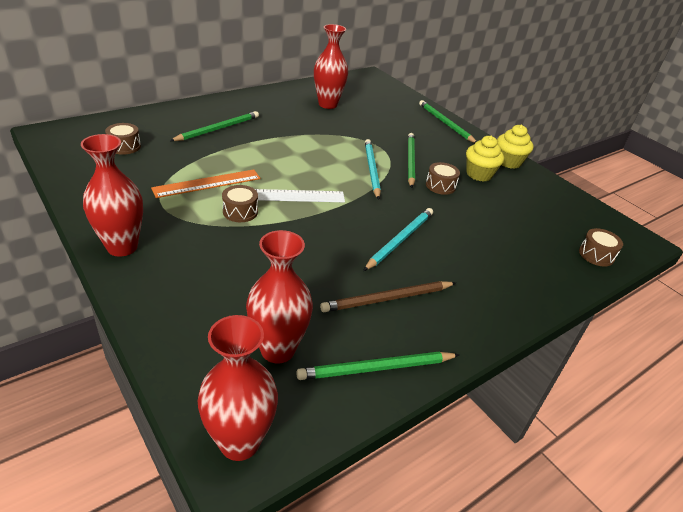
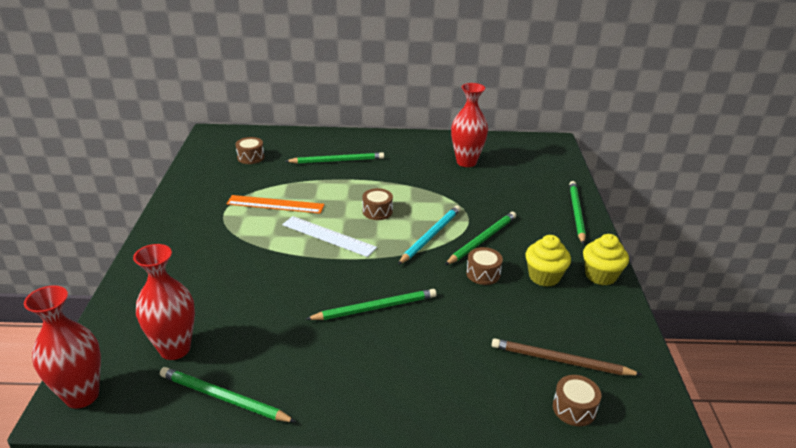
camera: 40 degrees right, 5 degrees down
(122, 247) = (165, 233): red vase -> none
(240, 212) = (272, 235): brown drum -> brown drum (377, 211)
(388, 299) = (300, 351): brown pencil -> brown pencil (561, 361)
(400, 240) = (374, 308): turquoise pencil -> green pencil

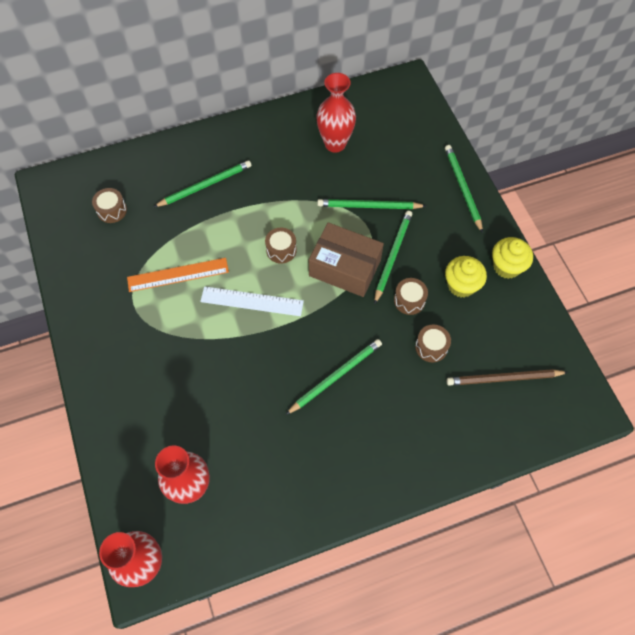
camera: 20 degrees left, 30 degrees up
(224, 398) = (262, 520): green pencil -> green pencil (369, 206)
(430, 236) = (345, 268): turquoise pencil -> brown box
(574, 408) = (528, 423): brown drum -> brown drum (431, 347)

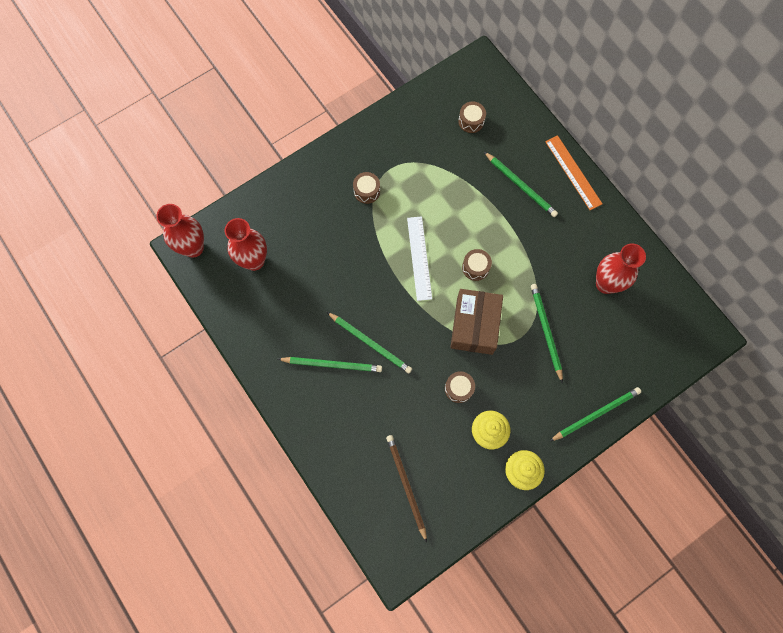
camera: 75 degrees right, 10 degrees up
(178, 274) = (426, 192): orange ruler -> orange ruler (573, 172)
(392, 256) = (499, 364): green pencil -> green pencil (332, 364)
(431, 347) = (419, 417): brown drum -> brown drum (367, 191)

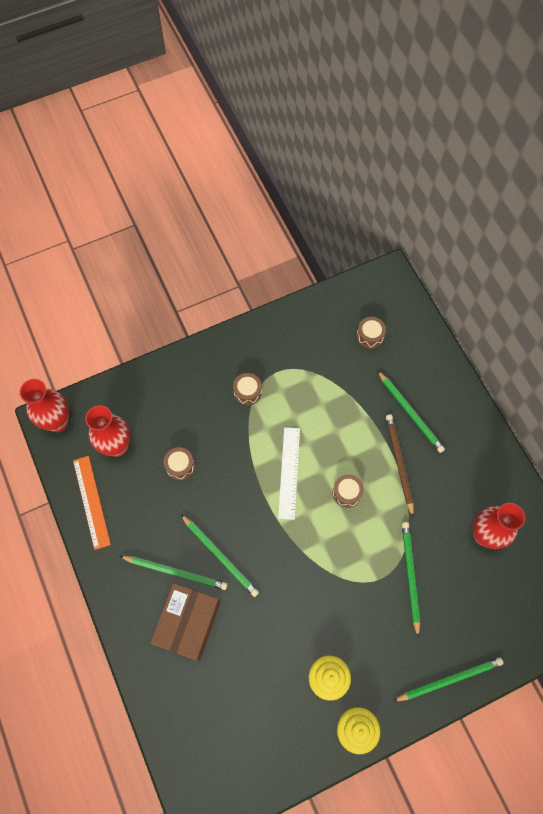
camera: 10 degrees right, 5 degrees down
(406, 486) = (228, 722): brown pencil -> brown pencil (399, 464)
(458, 388) = (305, 623): brown drum -> brown drum (180, 466)
(474, 325) = (334, 556): brown box -> brown box (188, 623)
(573, 172) = (469, 407): orange ruler -> orange ruler (91, 501)

